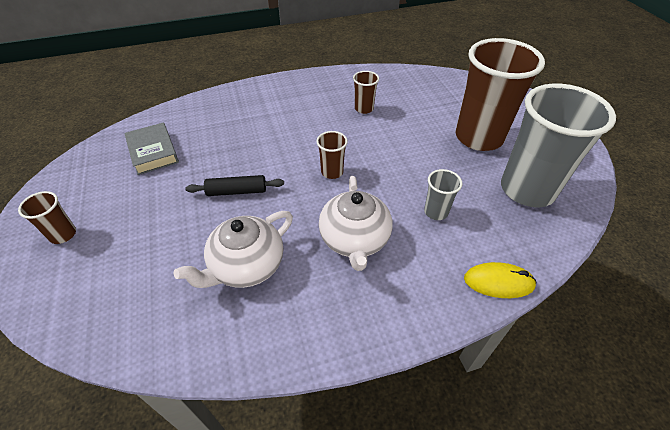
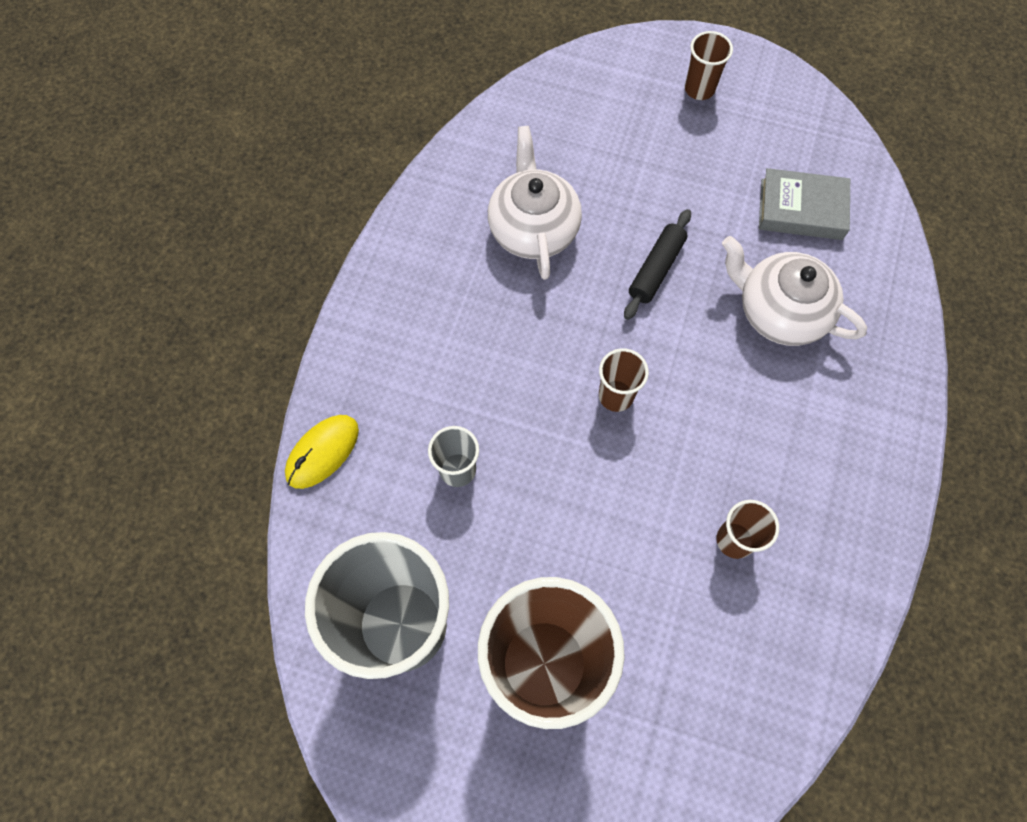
camera: 125 degrees right, 20 degrees up
(354, 239) = (487, 349): white teapot -> white teapot (779, 311)

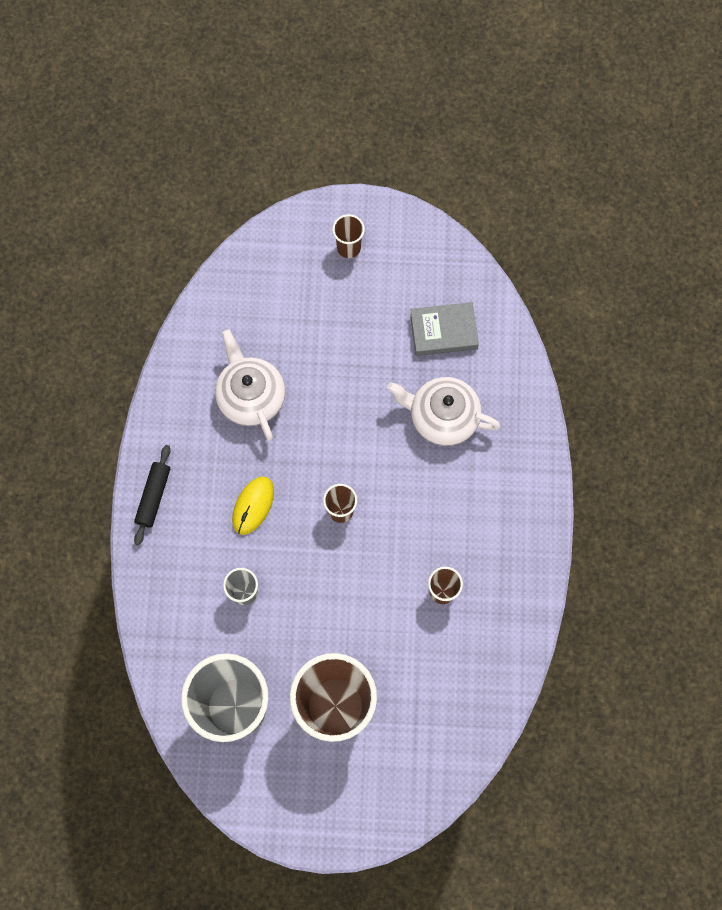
camera: 15 degrees left, 5 degrees up
(322, 452) = (147, 605): yellow mouse -> yellow mouse (253, 506)
(656, 269) = (348, 406): black rolling pin -> black rolling pin (153, 496)

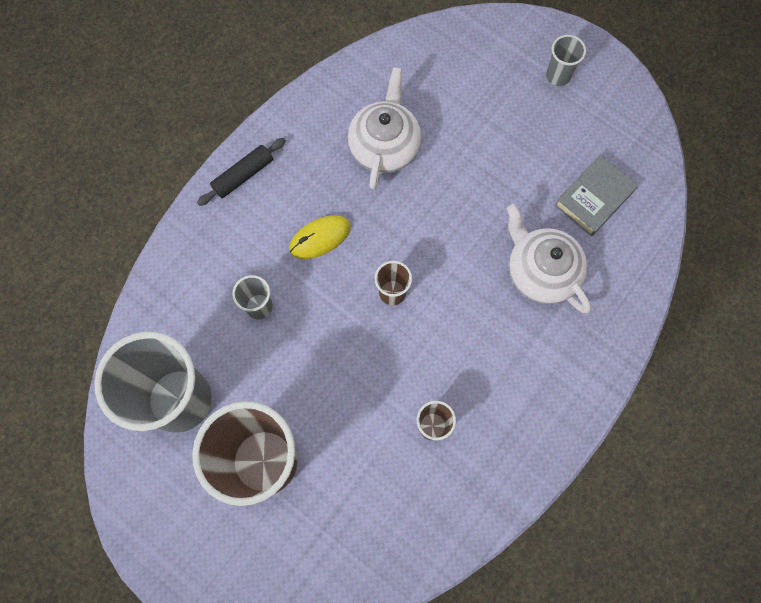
camera: 35 degrees right, 0 degrees up
(348, 247) = (558, 76): brown cup -> grey cup
(443, 331) = (594, 198): grey book -> grey book turned 75 degrees counterclockwise

